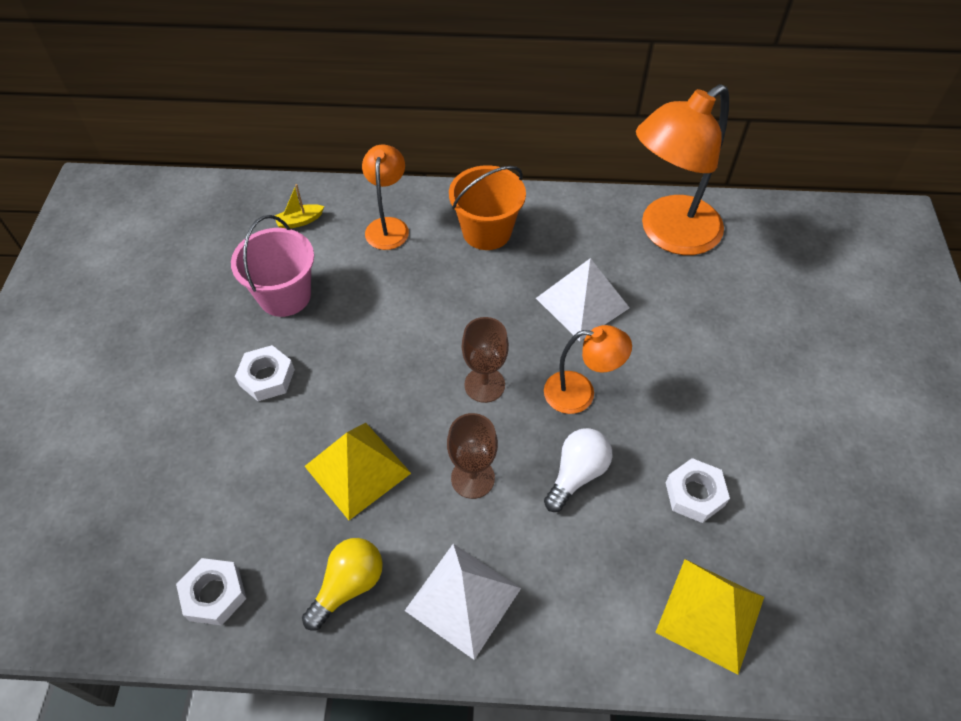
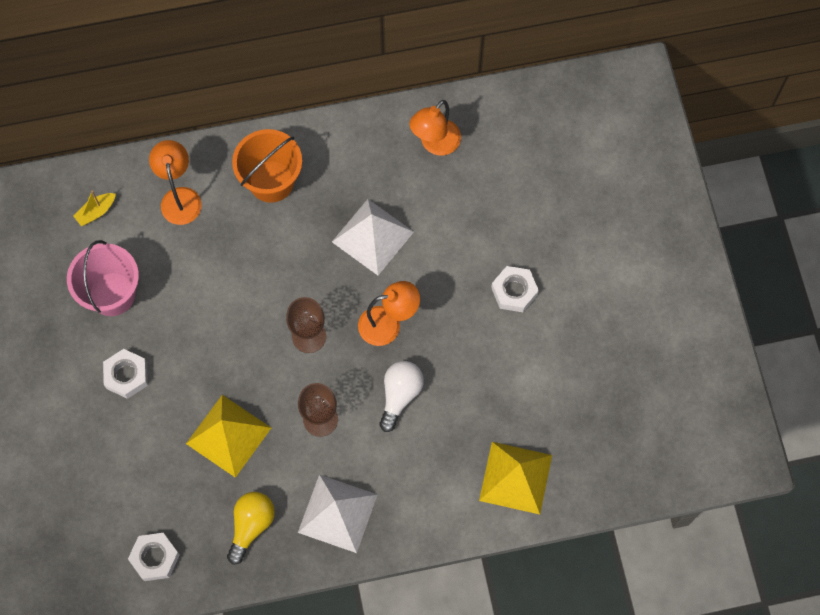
camera: 15 degrees left, 15 degrees up
(669, 234) = (435, 144): orange lamp -> orange lamp, size x0.54
(694, 494) = (492, 388): white nut -> white nut (514, 291)

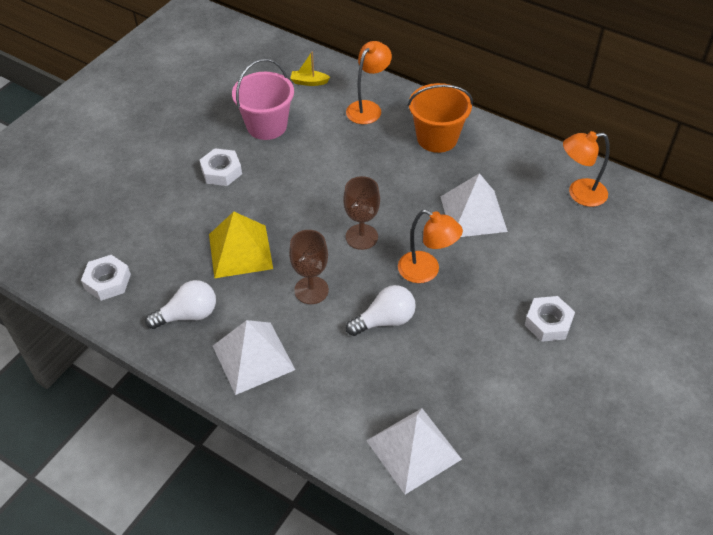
camera: 45 degrees right, 20 degrees down
(251, 526) = (188, 315): yellow light bulb -> white light bulb
(515, 477) = (413, 449): yellow pyramid -> white pyramid

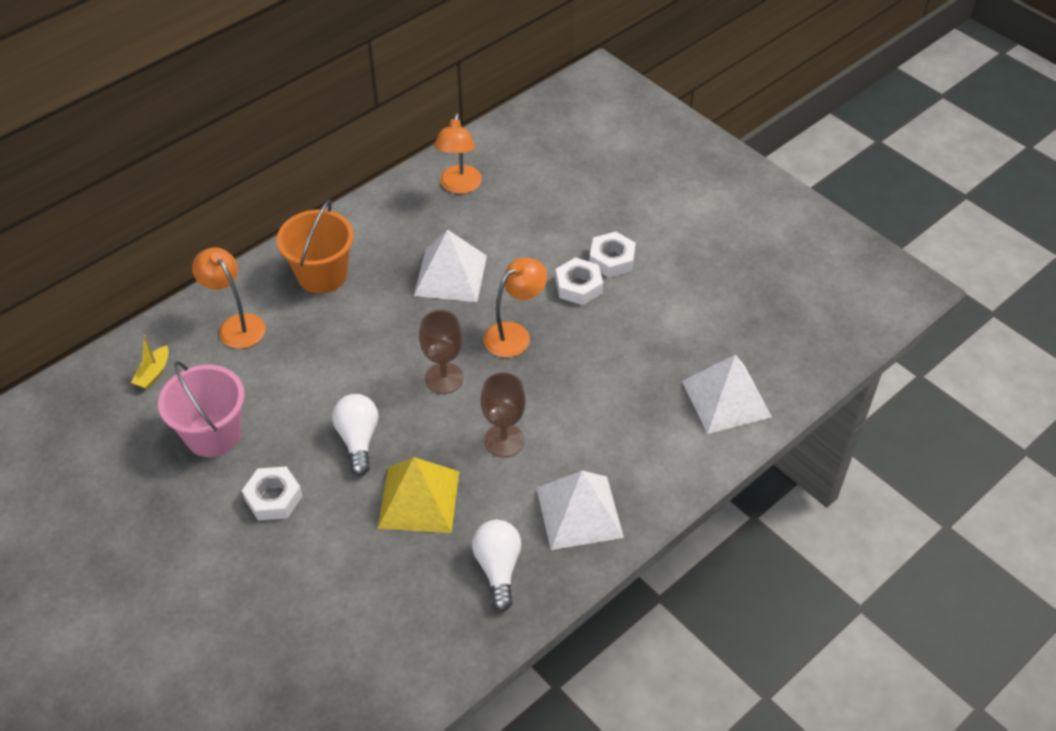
camera: 75 degrees left, 0 degrees up
(107, 281) = (413, 652): white nut -> white nut (578, 286)
(385, 320) = (567, 385): white light bulb -> white light bulb (358, 439)

